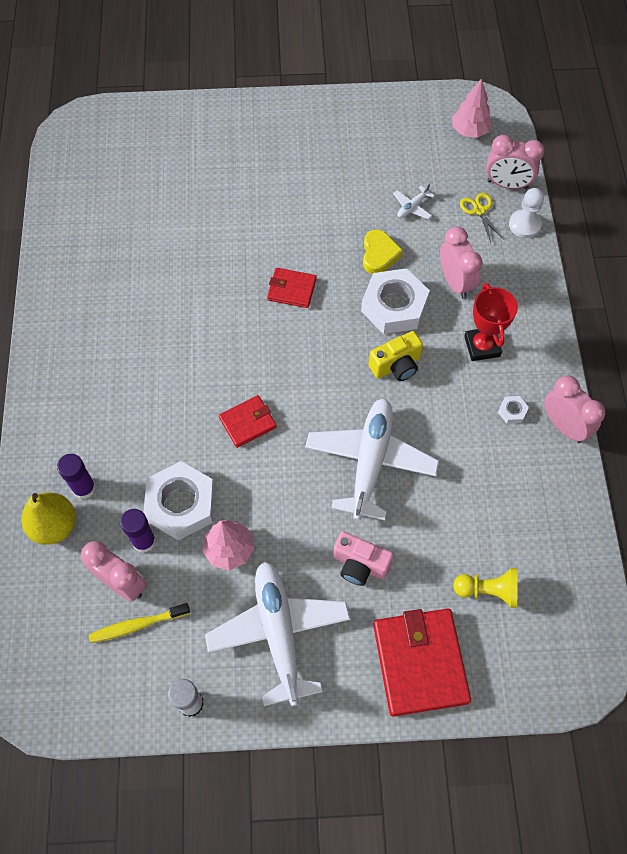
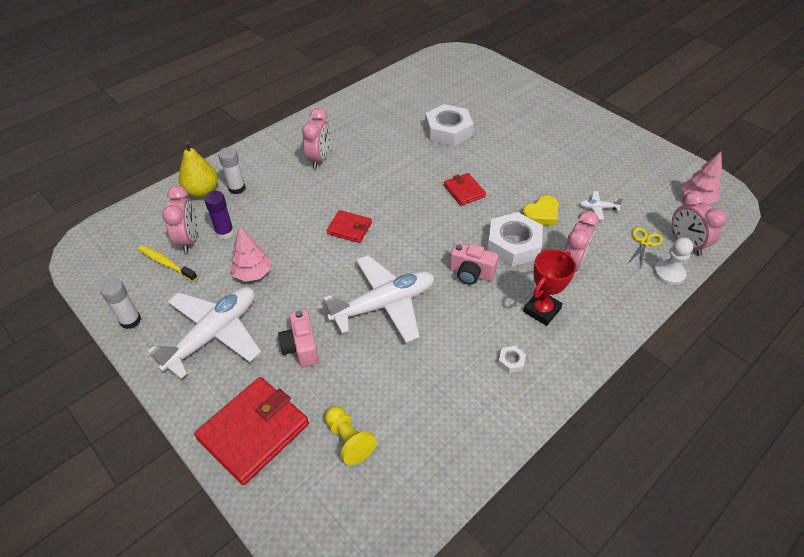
camera: 50 degrees right, 15 degrees down
(84, 488) = (237, 188): purple glue stick -> white glue stick
(181, 504) = (264, 233): white nut -> white nut (448, 131)
(396, 365) = (471, 273): yellow camera -> pink camera
(564, 426) = (536, 403): pink clock -> pink clock (319, 159)

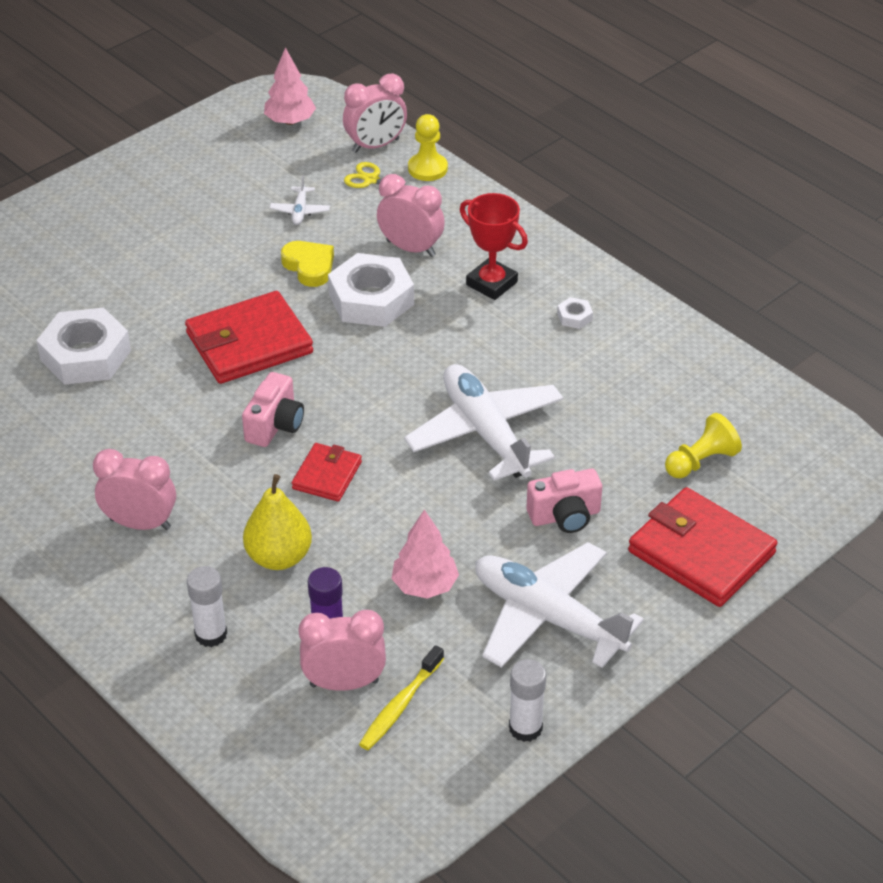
camera: 90 degrees left, 5 degrees down
(202, 191) = (214, 685): yellow pear -> yellow pear (279, 557)
(464, 191) = (249, 343): red wallet -> red wallet, size x1.82
(471, 273) = (426, 344): pink camera -> pink camera (275, 425)
(669, 273) = (427, 168): white pawn -> yellow pawn

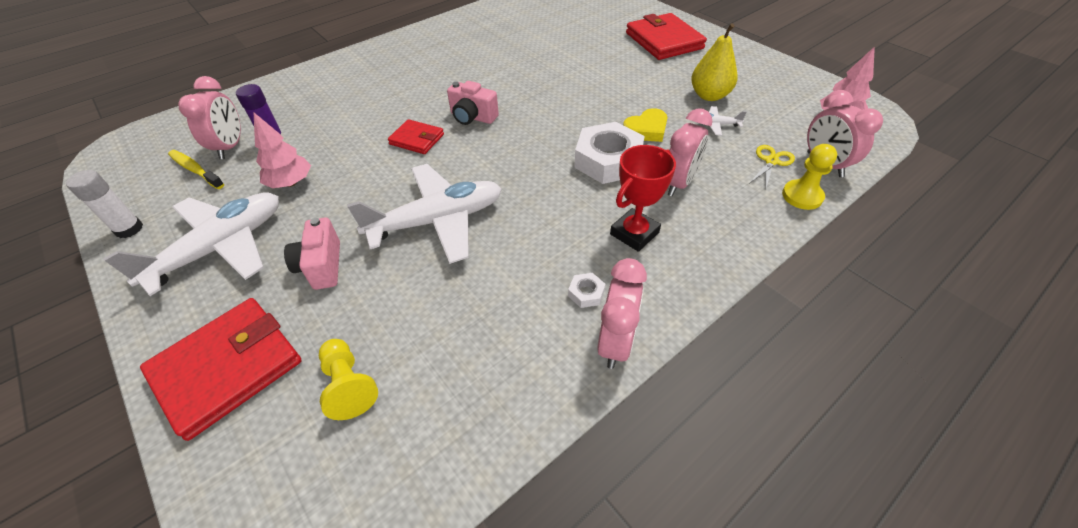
camera: 95 degrees right, 5 degrees up
(85, 355) = (550, 49): white nut -> none
(140, 523) = (401, 73): pink clock -> pink clock (616, 342)
(211, 634) = (302, 98): white glue stick -> none
(249, 343) = (558, 105): red wallet -> red wallet (664, 41)
(279, 557) = (350, 121): yellow pear -> yellow pear (709, 95)

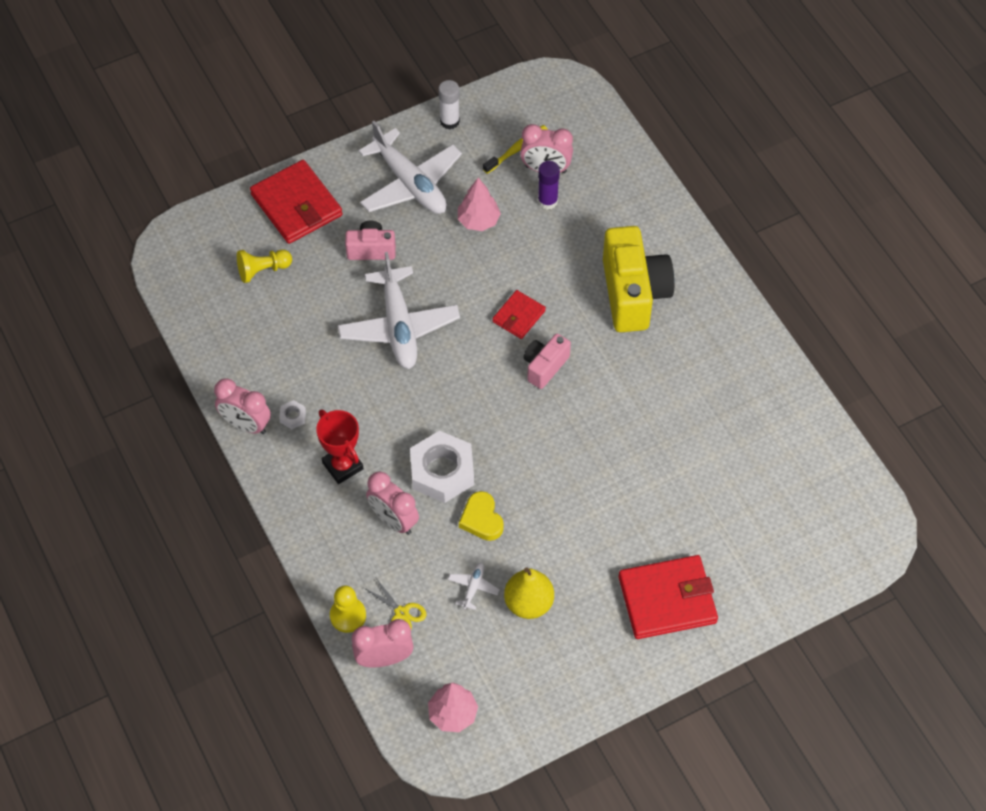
camera: 100 degrees right, 10 degrees up
(388, 82) = (633, 293): none -> yellow camera

